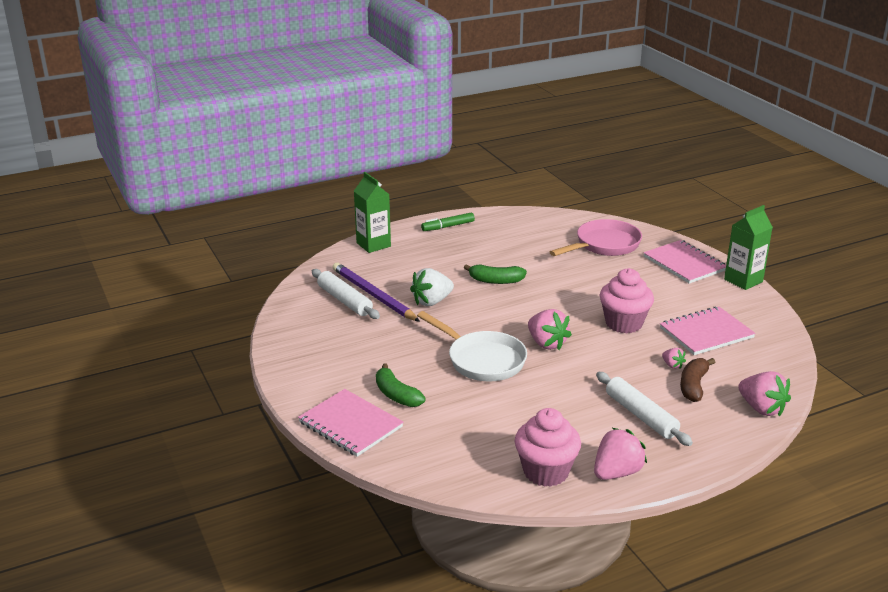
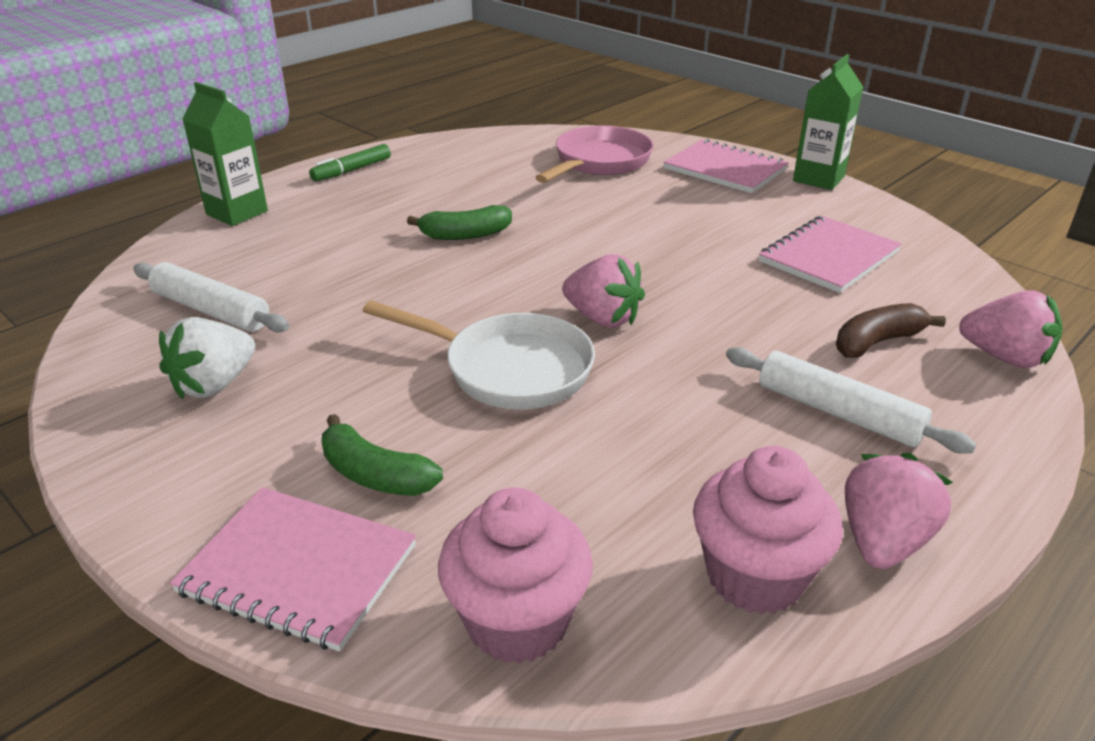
camera: 20 degrees left, 5 degrees up
(373, 295) = (262, 292): purple pencil -> none
(432, 301) = (373, 284): white strawberry -> white strawberry (215, 384)
(624, 323) = (701, 264): pink cupcake -> pink cupcake (517, 621)
(672, 365) = (820, 315): pink strawberry -> none
(693, 386) = (877, 342): brown banana -> brown banana turned 60 degrees clockwise

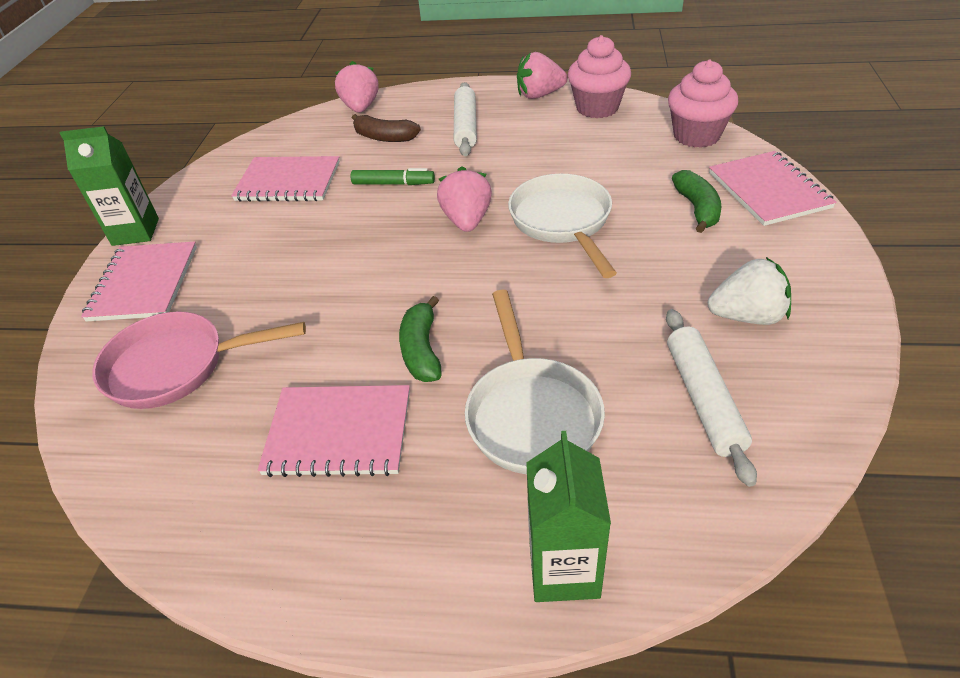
camera: 125 degrees left, 10 degrees up
(336, 247) = (531, 413): none -> white pan
(352, 170) = (355, 566): green marker -> green marker (393, 184)
(445, 189) = (339, 432): none -> pink notebook
(465, 235) = (422, 350): green banana -> green banana turned 135 degrees counterclockwise

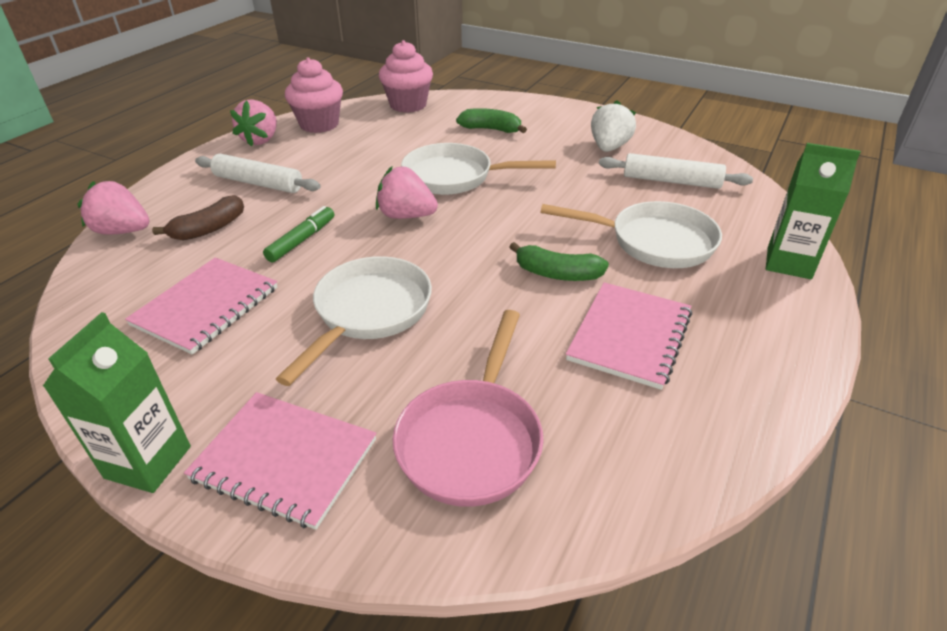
camera: 70 degrees left, 5 degrees down
(310, 257) = (369, 313): none -> white pan
(768, 190) = (496, 105): pink notebook -> none

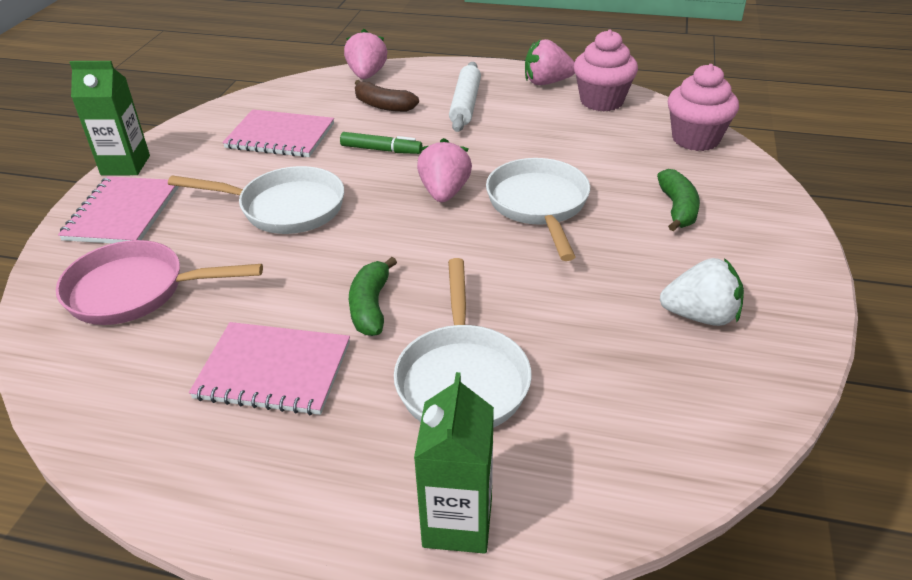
camera: 75 degrees right, 0 degrees up
(671, 181) = (635, 387): white rolling pin -> none

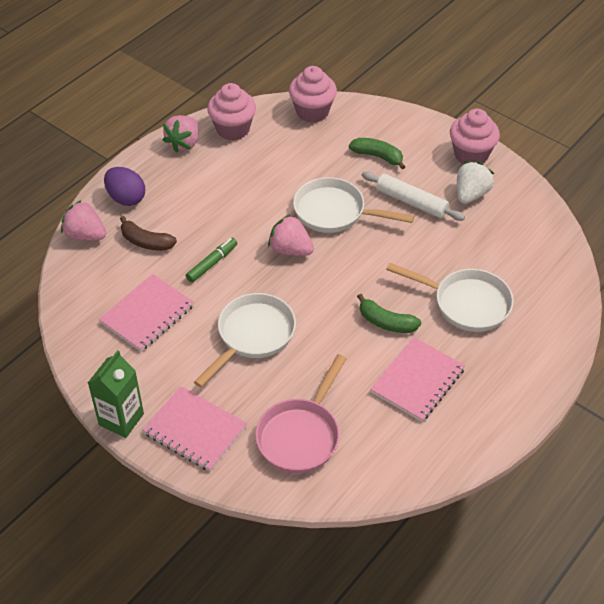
camera: 65 degrees left, 10 degrees up
(383, 105) = (146, 242): brown banana -> brown banana turned 60 degrees clockwise
(435, 78) = (126, 198): none -> purple egg
(457, 522) = (555, 338): green carton -> none
(465, 104) = (181, 197): white rolling pin -> white rolling pin (411, 202)
(785, 291) = (471, 155): none -> pink cupcake

